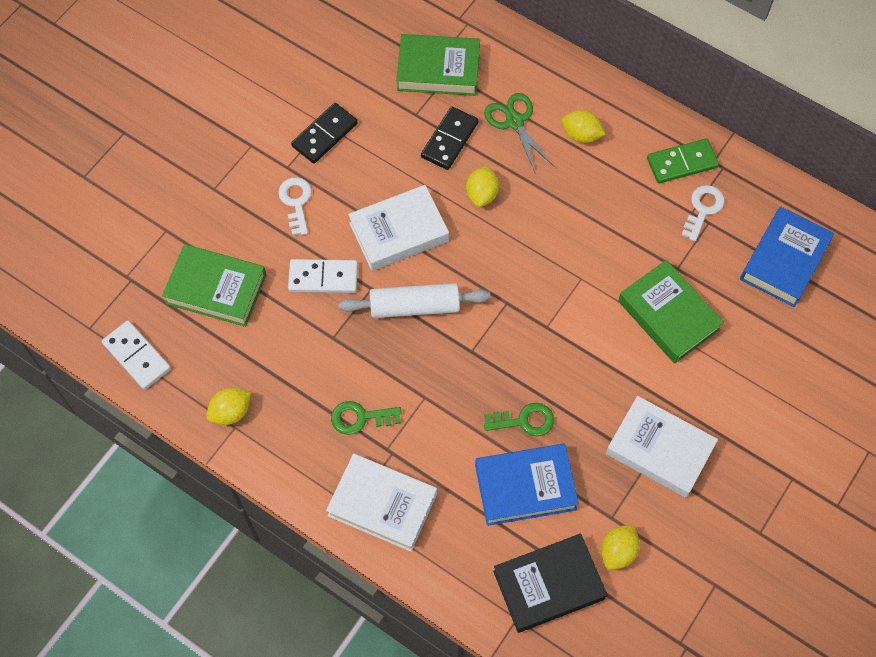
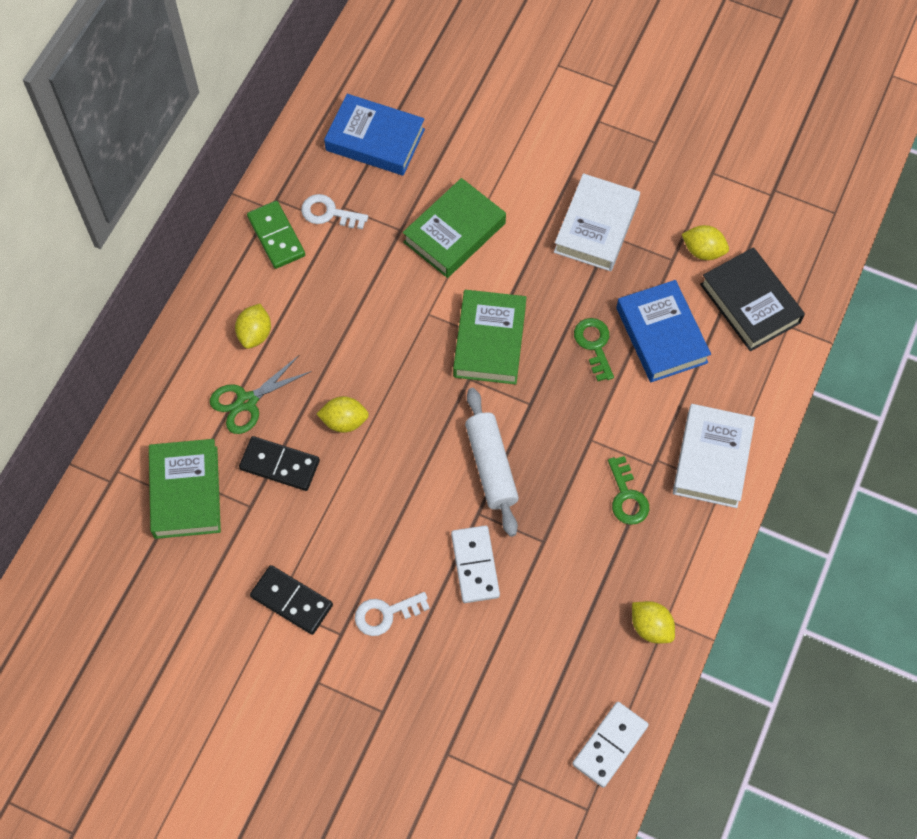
camera: 100 degrees left, 0 degrees up
(216, 289) = (510, 677): green book -> green book (489, 341)
(399, 232) = (405, 497): white book -> none

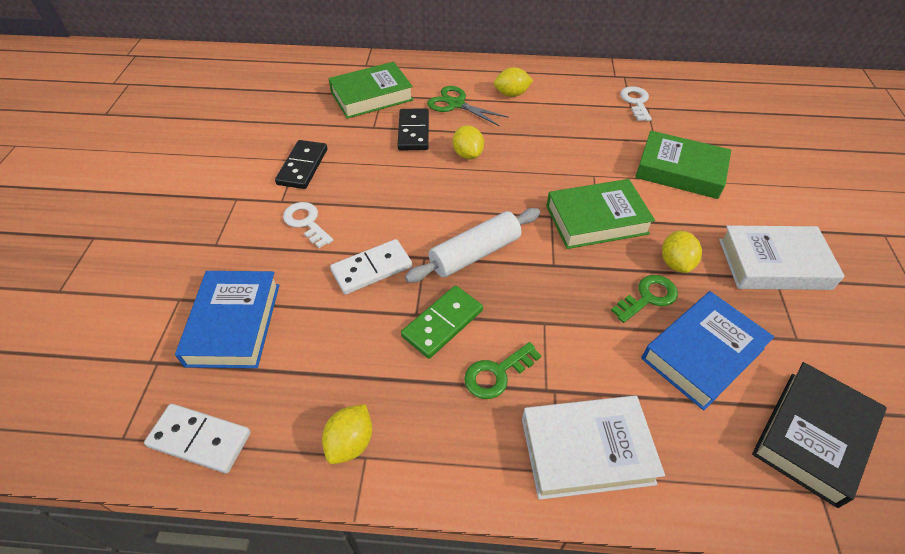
camera: 70 degrees right, 15 degrees down
(276, 236) = (595, 84): green domino -> green domino (442, 323)
(375, 140) = (718, 108): blue book -> blue book (234, 324)
(703, 251) = (833, 366): yellow lemon -> yellow lemon (675, 263)

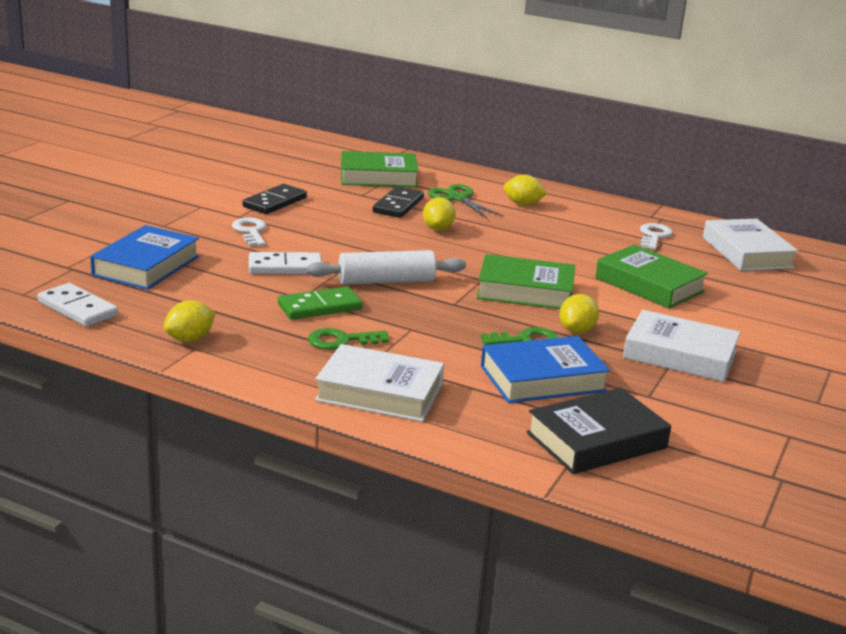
camera: 20 degrees right, 25 degrees down
(713, 99) = (747, 252): none -> white book

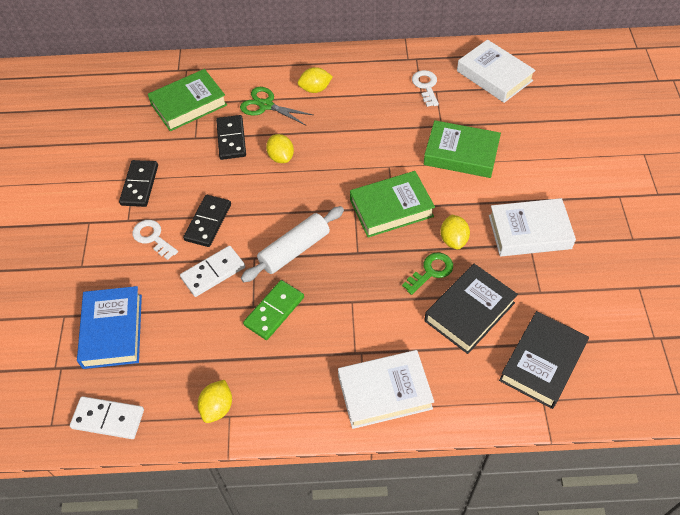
camera: 25 degrees left, 30 degrees up
(316, 240) = (208, 222): none -> black domino
(341, 341) = (318, 345): green key -> none
(542, 378) = (469, 312): blue book -> black book

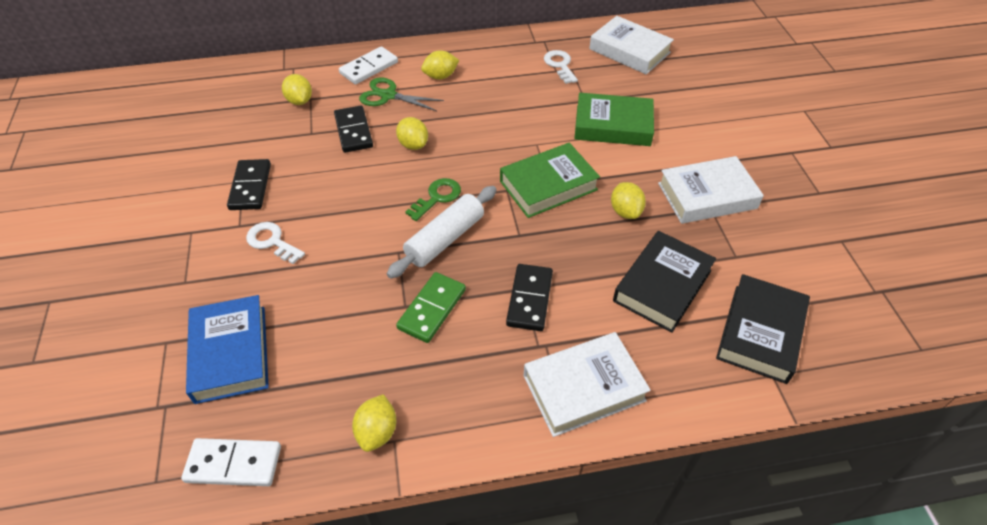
camera: 10 degrees left, 5 degrees down
(188, 104) = (300, 101): green book -> yellow lemon
(208, 222) = (337, 219): black domino -> black domino (530, 299)
(213, 273) = (351, 273): white domino -> white domino (369, 68)
(431, 271) = (608, 247): green key -> green key (437, 197)

